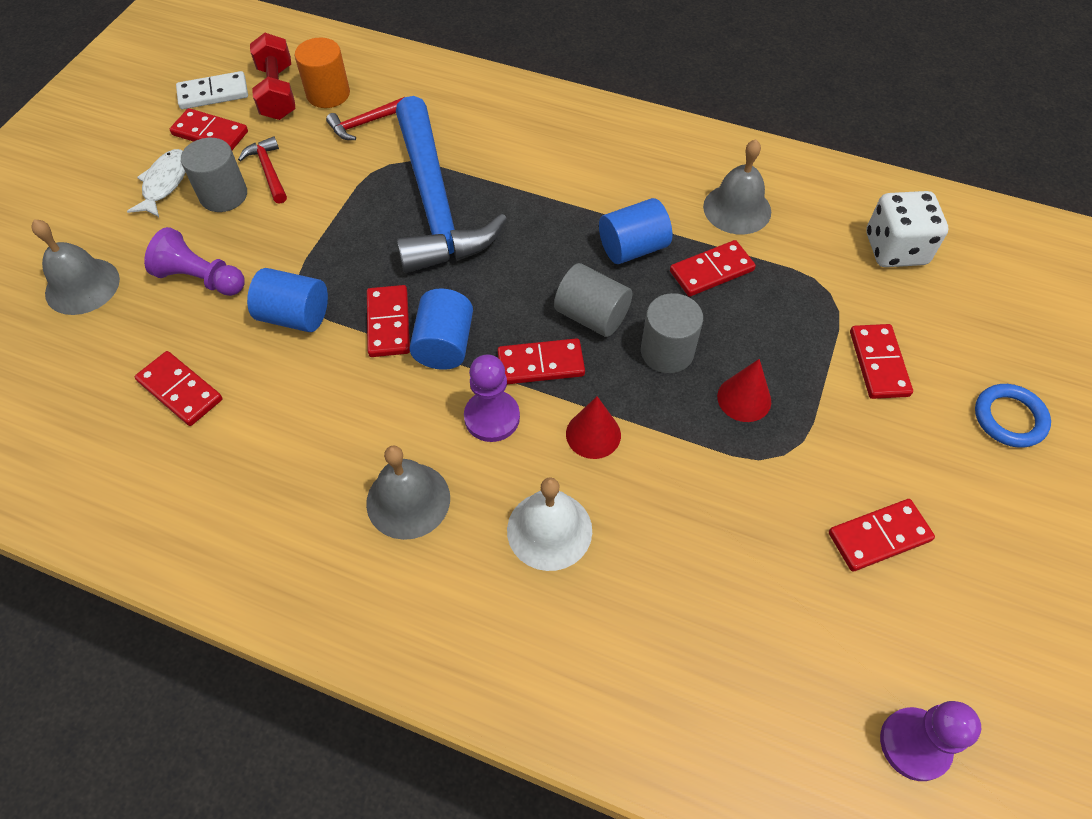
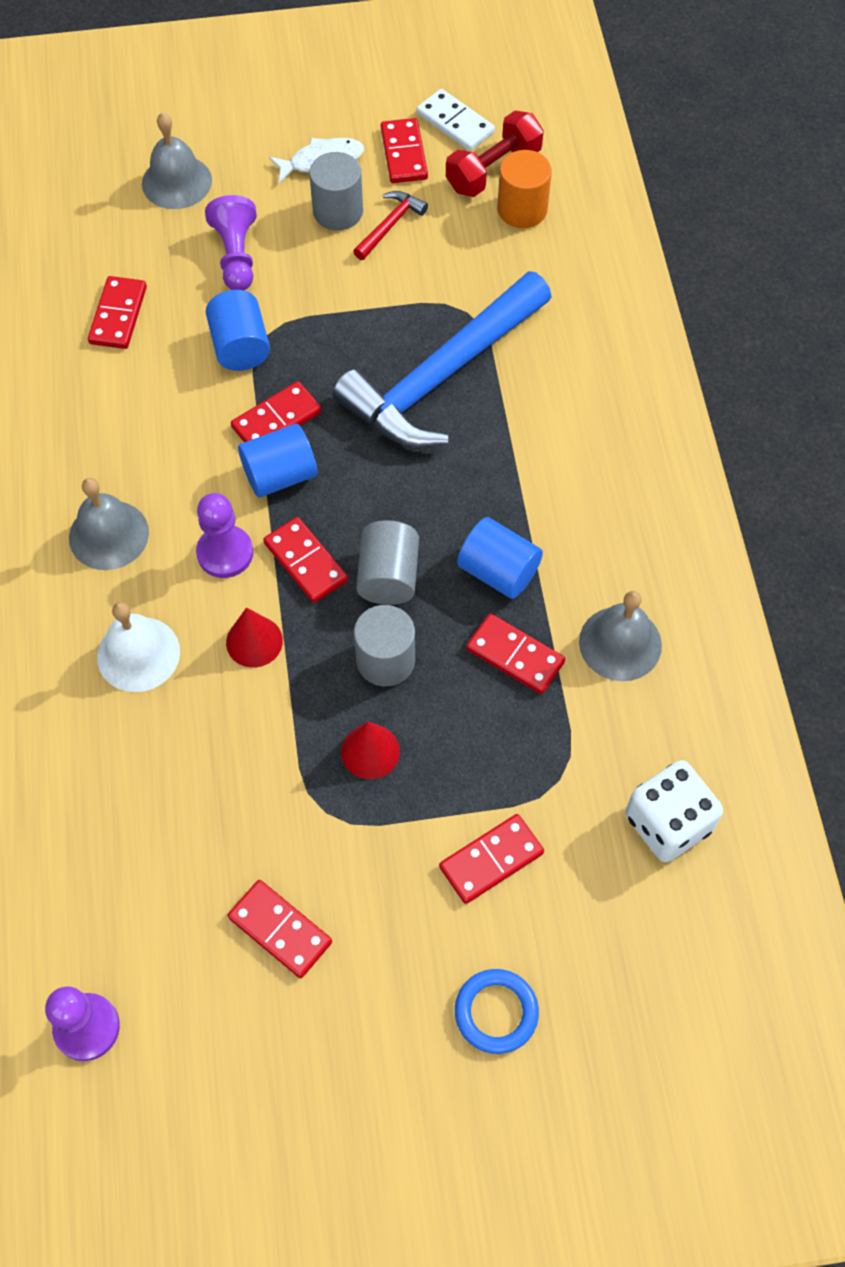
camera: 60 degrees right, 5 degrees up
(365, 123) = (505, 262): red hammer -> none

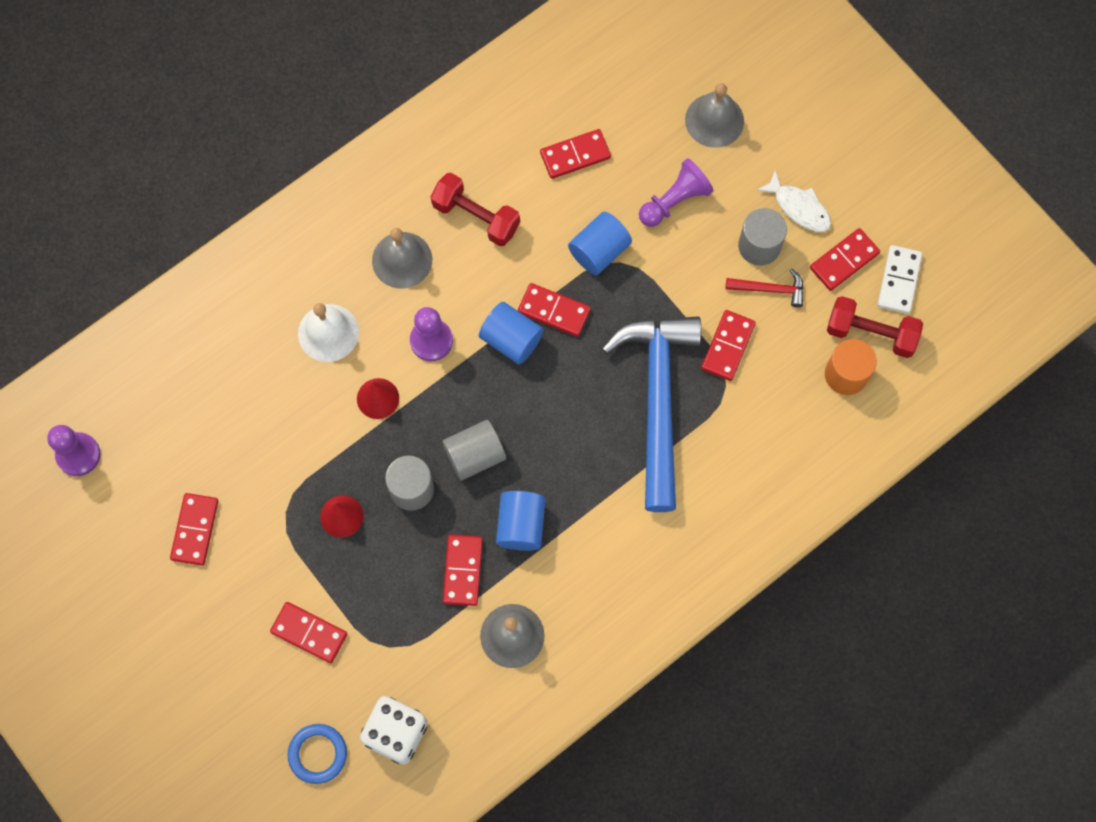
camera: 60 degrees right, 10 degrees up
(115, 438) = (476, 217): none -> red dumbbell
(305, 562) = (454, 396): red domino -> red domino (727, 346)
(441, 377) = (657, 400): blue hammer -> blue hammer turned 75 degrees clockwise
(496, 1012) = (212, 689): blue ring -> blue ring (318, 754)

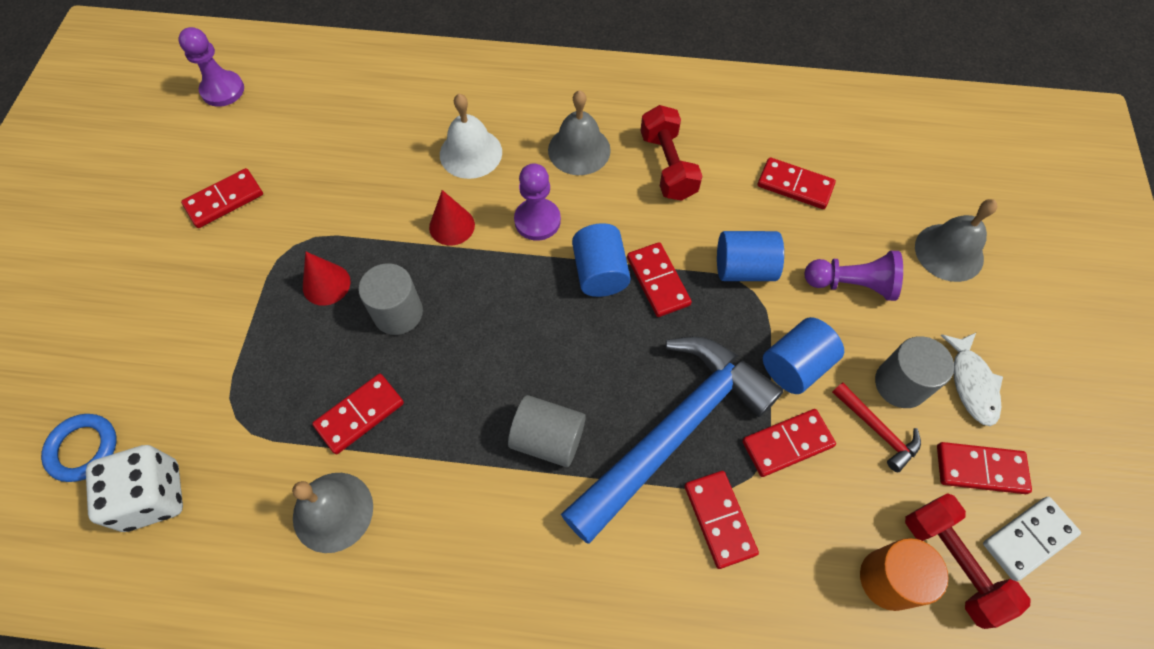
camera: 45 degrees right, 10 degrees down
(309, 633) = (198, 347): red domino -> red domino (719, 519)
(475, 455) = (474, 333): grey cylinder -> grey cylinder (548, 439)
(521, 525) = (446, 424): blue cylinder -> blue cylinder (795, 365)

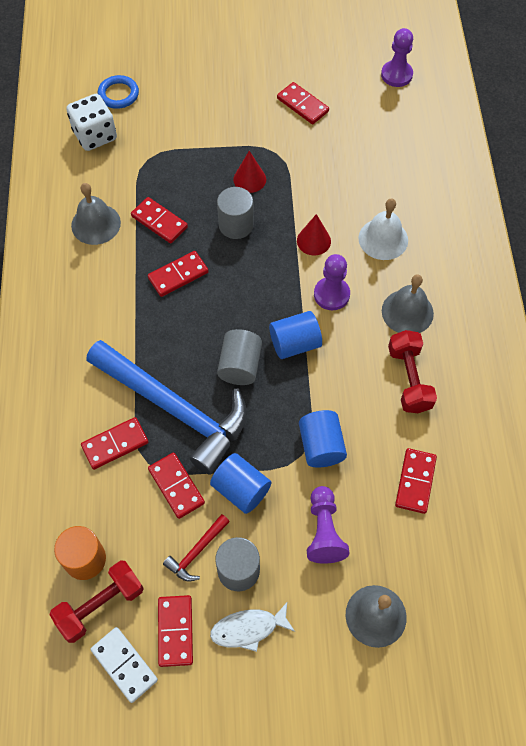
camera: 80 degrees right, 0 degrees up
(548, 439) = (158, 331): grey cylinder -> grey cylinder (240, 366)
(658, 281) = (296, 384): red domino -> red domino (178, 275)
(668, 166) = (409, 379): red dumbbell -> red dumbbell turned 75 degrees counterclockwise

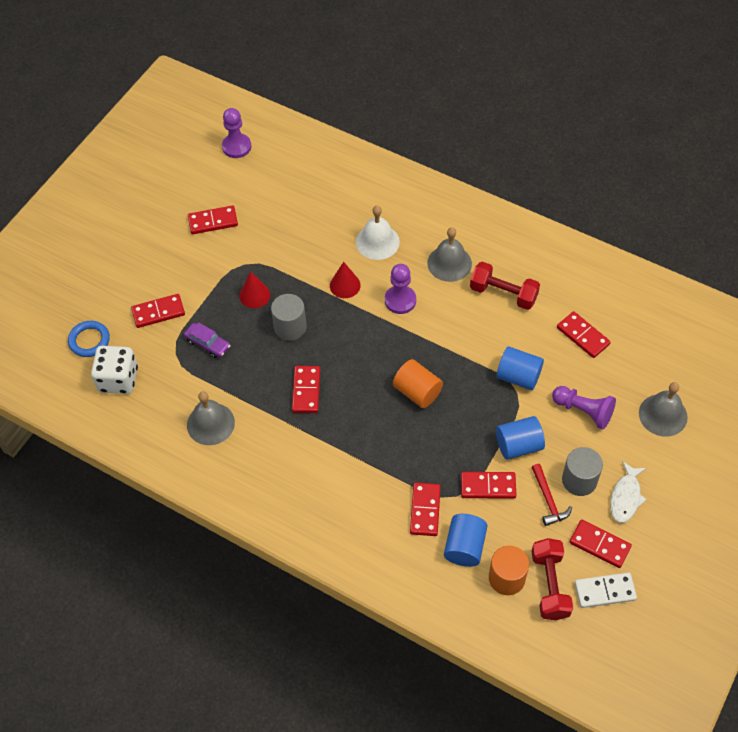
camera: 55 degrees left, 5 degrees down
(159, 222) = (245, 377): red domino -> red domino (158, 312)
(174, 175) = (208, 344): none -> purple car
(175, 409) = (423, 454): blue hammer -> none
(240, 366) = (417, 392): grey cylinder -> orange cylinder
(295, 343) = (424, 346): blue cylinder -> blue cylinder (464, 547)

